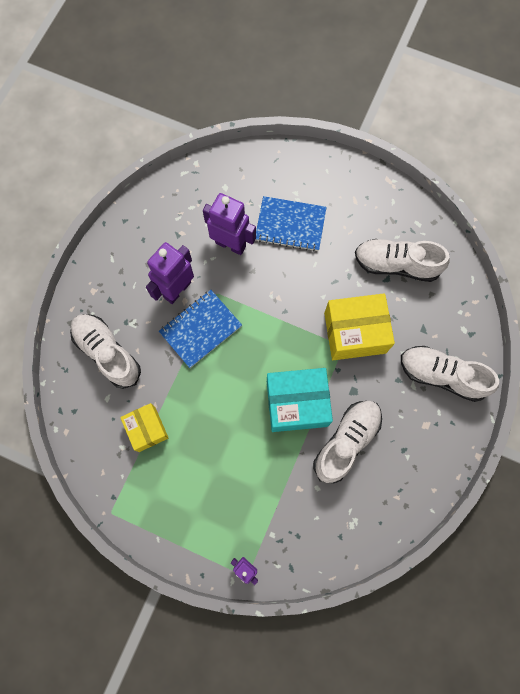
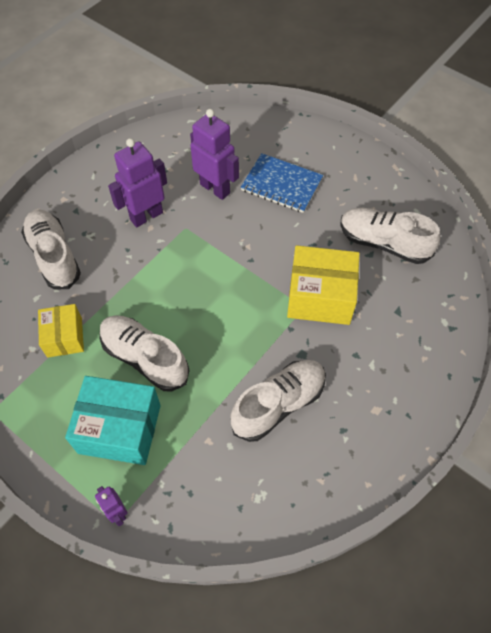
camera: 15 degrees right, 15 degrees down
(200, 329) = (157, 256): blue notebook -> none
(297, 403) = (235, 351): turquoise box -> turquoise box (120, 429)
(441, 375) = (407, 362): white shoe -> white shoe (145, 358)

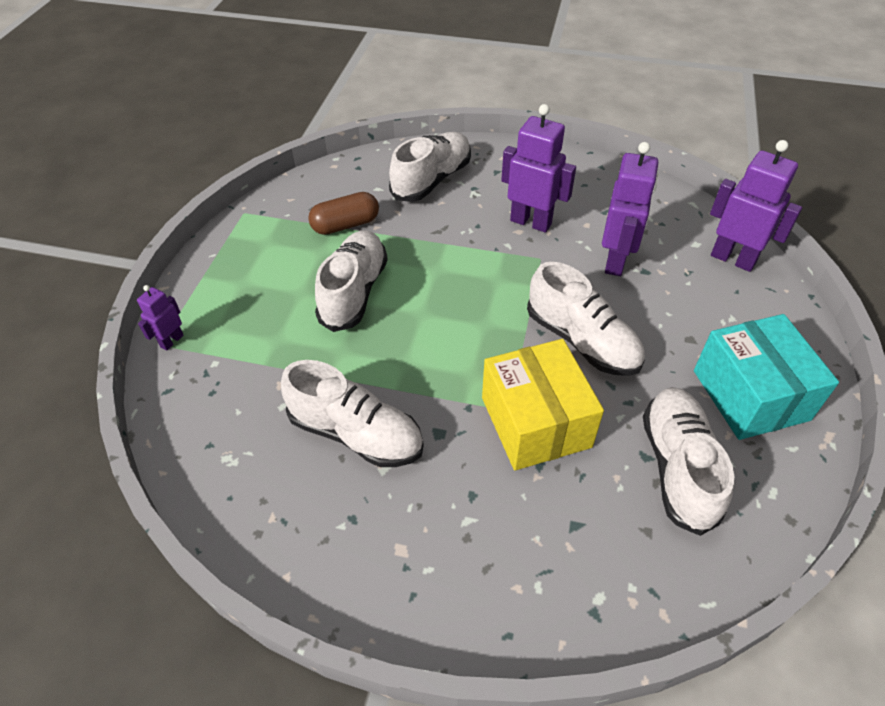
camera: 65 degrees right, 10 degrees down
(64, 337) = (345, 225): yellow box -> brown capsule
(120, 429) = (263, 306): turquoise box -> turquoise box (750, 395)
(251, 130) = (733, 259): none -> purple robot
(271, 241) = (582, 341): none -> white shoe
(281, 184) = (677, 319): blue notebook -> none

